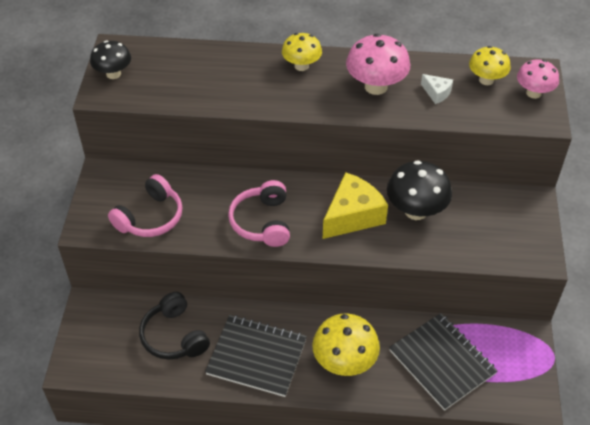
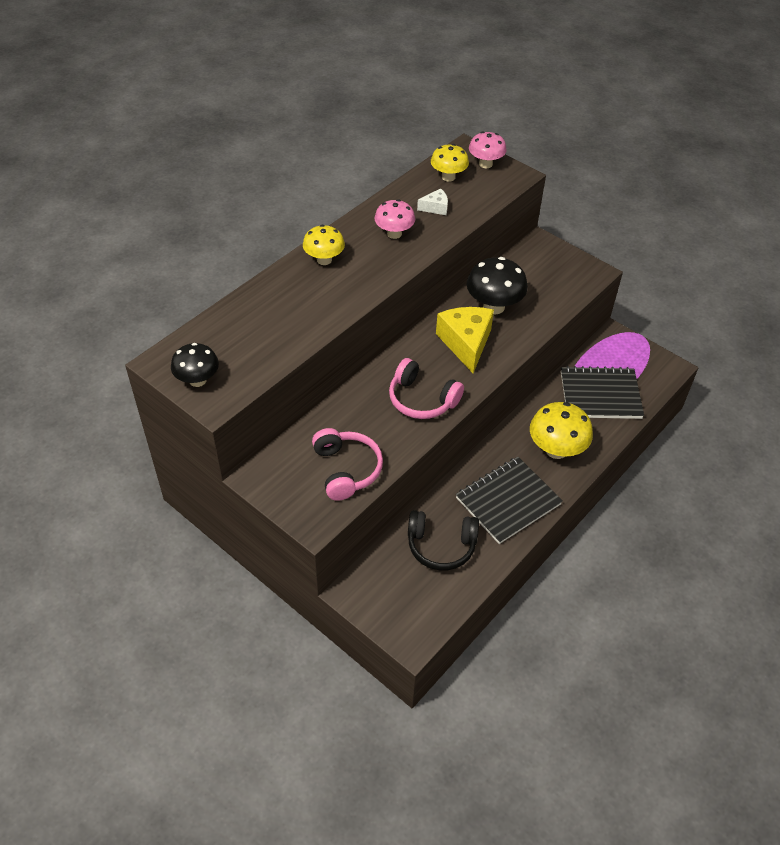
camera: 55 degrees left, 0 degrees up
(376, 86) = (394, 234): pink mushroom -> pink mushroom, size x0.65

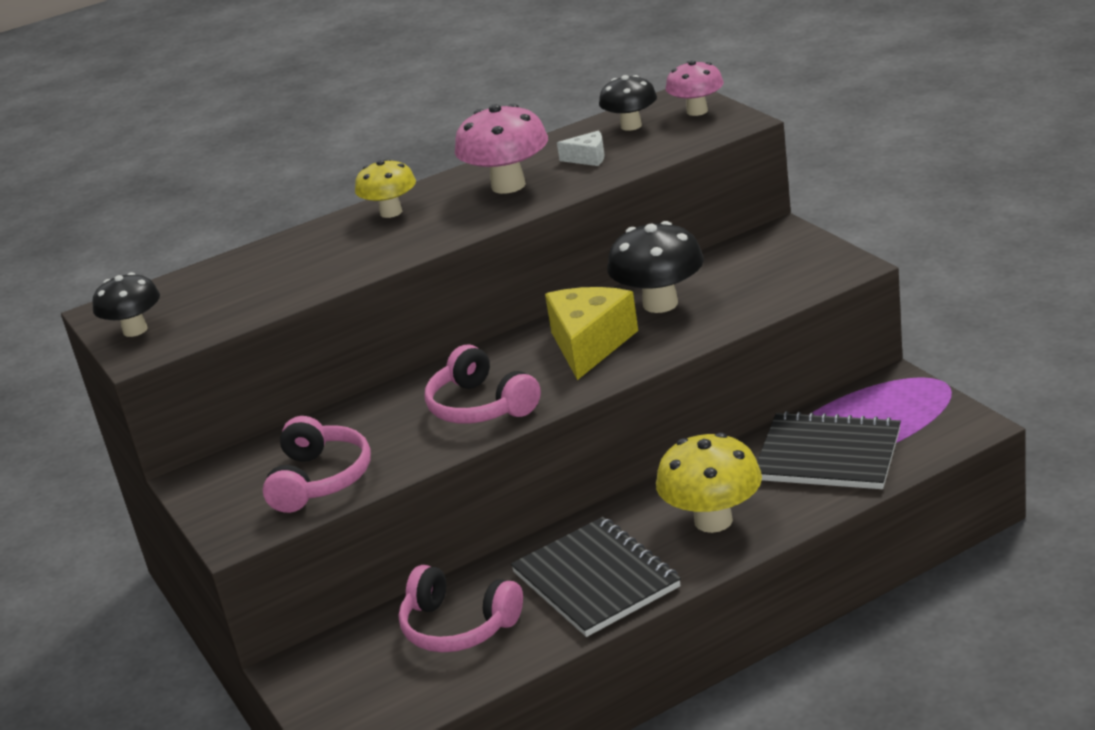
camera: 25 degrees right, 20 degrees down
(394, 234) = (508, 185): pink mushroom -> pink mushroom, size x1.54
(441, 546) = (458, 626): black headphones -> pink headphones
(448, 177) = (631, 126): yellow mushroom -> black mushroom
(508, 501) = (596, 580): black notebook -> black notebook turned 75 degrees clockwise

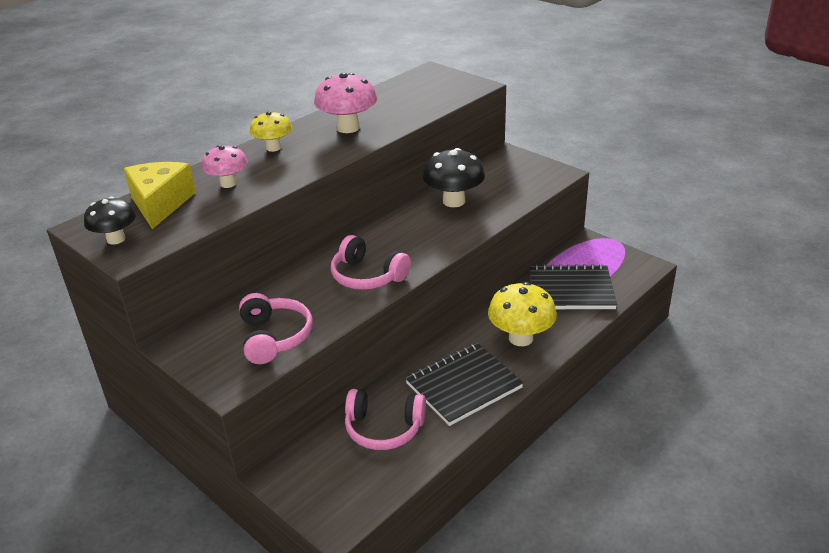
camera: 20 degrees left, 5 degrees up
(588, 158) = (393, 109): white cheese -> none
(590, 344) = (421, 230): yellow cheese -> yellow cheese (160, 204)
(596, 580) = (463, 385): black notebook -> black notebook turned 75 degrees counterclockwise
(631, 126) = (409, 89): black mushroom -> none
(697, 111) = (447, 79): pink mushroom -> pink mushroom (228, 183)

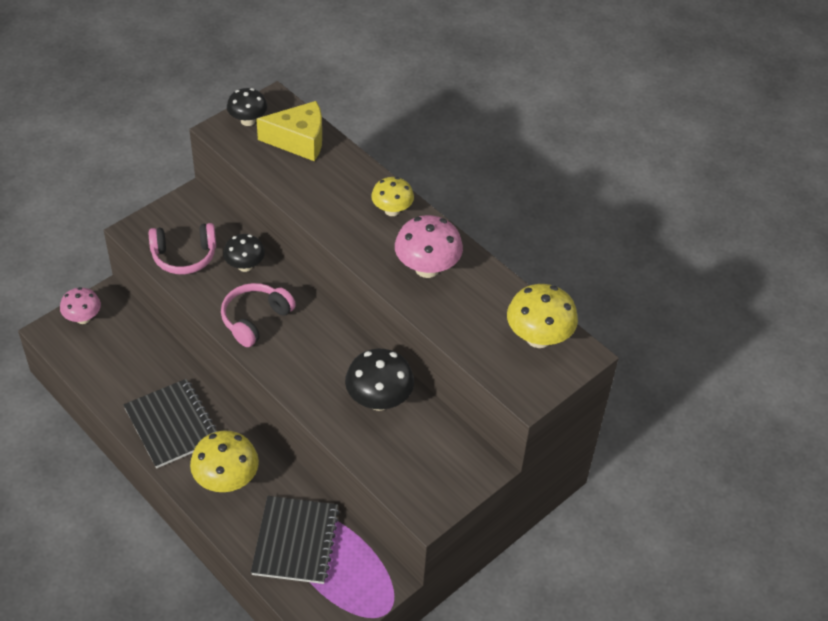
camera: 90 degrees right, 15 degrees up
(228, 183) = (325, 181): pink mushroom -> pink mushroom (83, 318)
(291, 292) = (245, 266): none -> black mushroom
(384, 428) = (136, 364): pink headphones -> none
(418, 84) = (538, 338): none -> yellow mushroom

